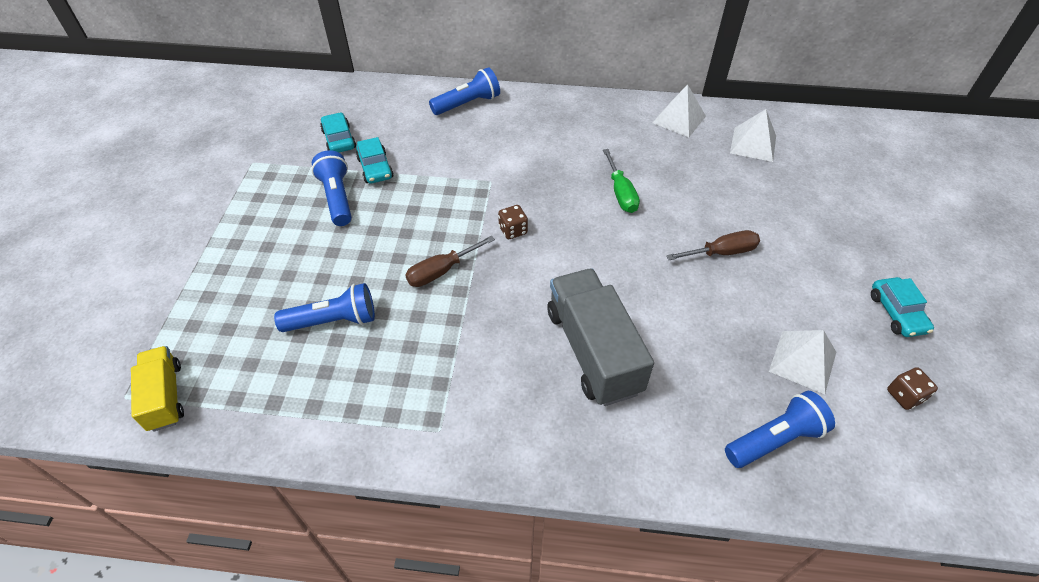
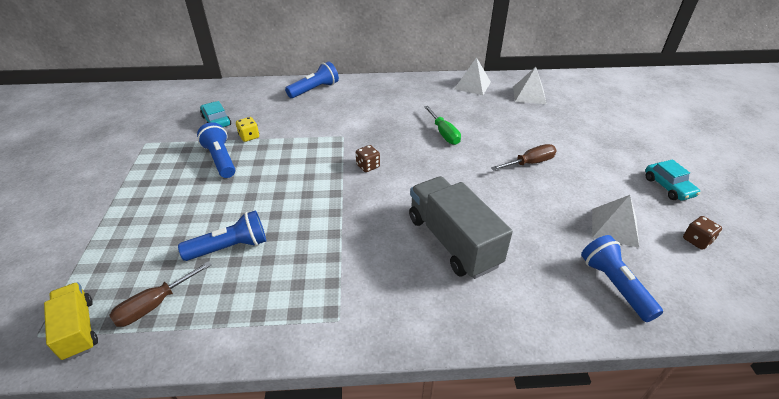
camera: 10 degrees left, 10 degrees down
(375, 168) = (249, 136): turquoise car -> yellow dice
(441, 271) = (316, 200): brown screwdriver -> brown screwdriver (155, 305)
(775, 439) = (614, 285): blue flashlight -> blue flashlight turned 75 degrees counterclockwise

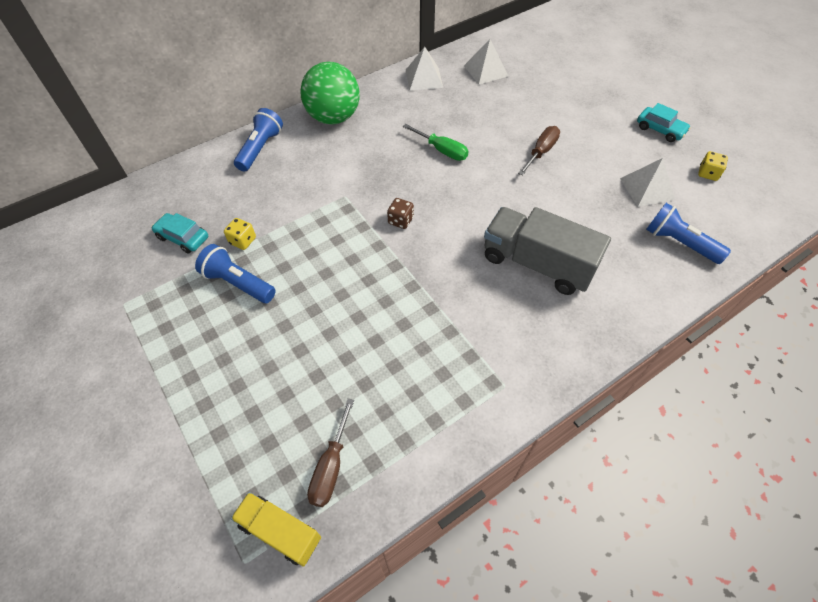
camera: 30 degrees left, 15 degrees up
(230, 247) = (347, 373): blue flashlight -> none
(381, 88) = (333, 117): none -> green ball
(696, 240) = (708, 173): brown dice -> yellow dice

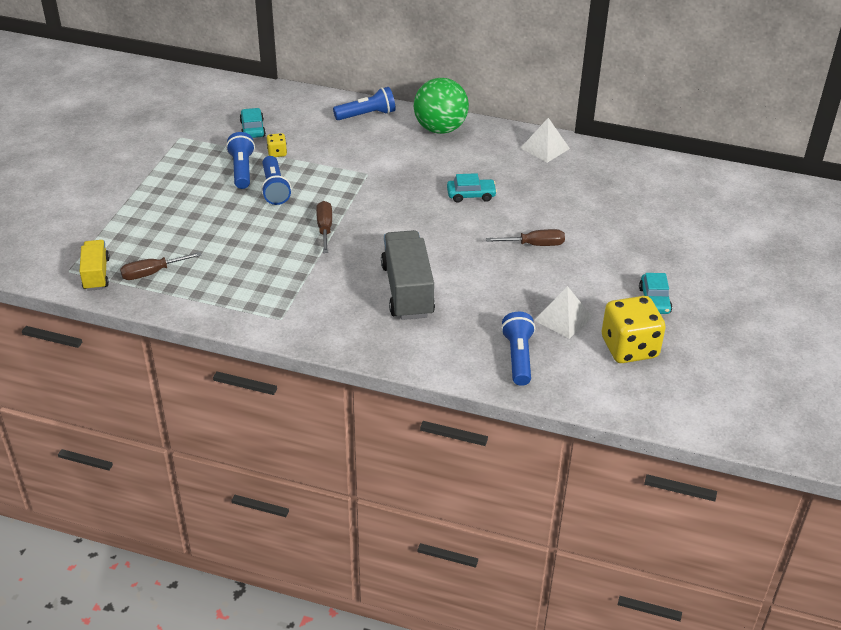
camera: 50 degrees right, 15 degrees down
(296, 275) = (274, 189): none -> blue flashlight
(395, 271) = (325, 228): none -> brown screwdriver
(400, 220) = (374, 209): brown dice -> none
(442, 150) = (471, 195): green screwdriver -> turquoise car
(486, 70) = (600, 174): white pyramid -> none
(708, 173) = (629, 348): yellow dice -> yellow dice, size x2.22

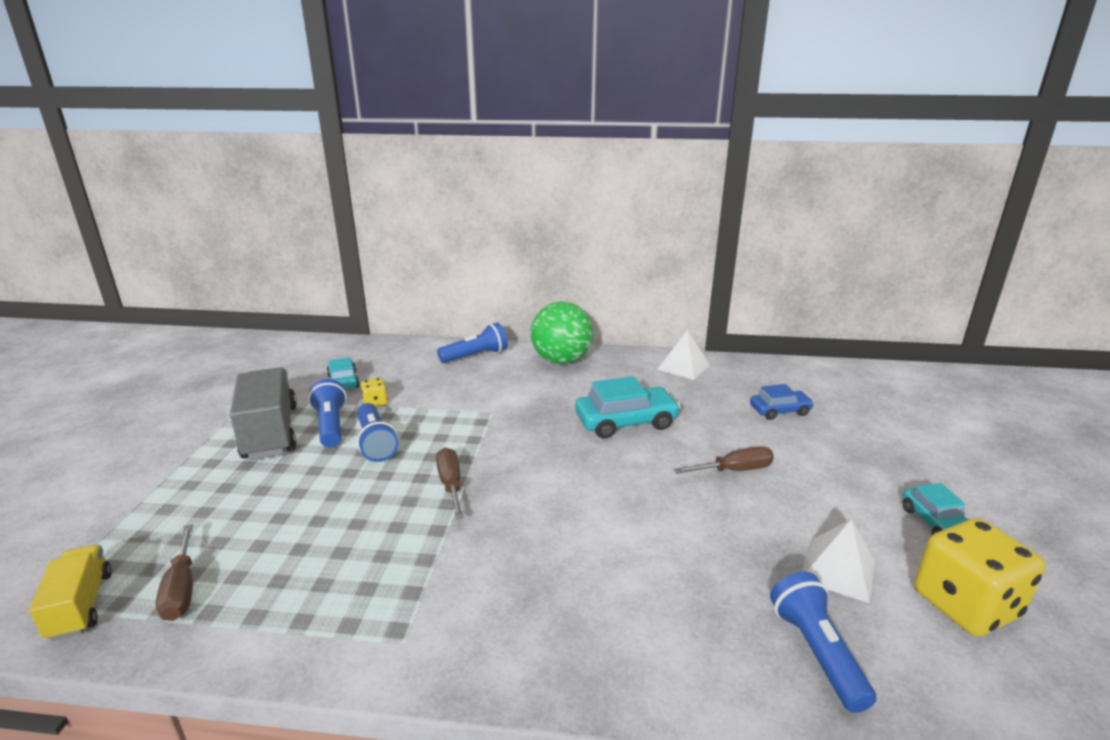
camera: 10 degrees left, 15 degrees down
(152, 273) = (181, 589): brown screwdriver -> brown screwdriver turned 75 degrees counterclockwise
(407, 290) = (594, 559): grey truck -> grey truck (270, 432)
(471, 195) = (626, 422): turquoise car -> turquoise car, size x1.64
(602, 200) = (780, 411): none -> blue car

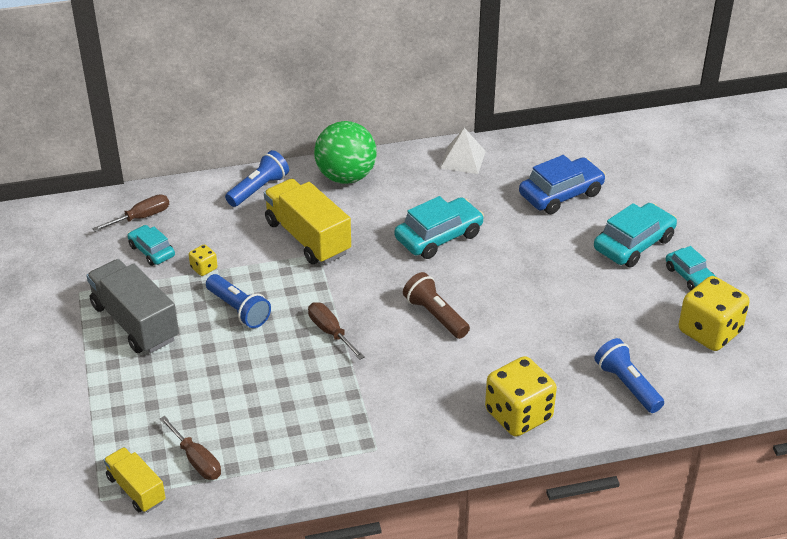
camera: 20 degrees left, 15 degrees up
(331, 425) = (184, 302): blue flashlight -> none
(492, 398) = (308, 237): none -> yellow truck
(580, 495) = (435, 315): none -> brown flashlight
(629, 651) = (518, 415): none -> yellow dice
(734, 470) = (542, 264): brown screwdriver -> brown screwdriver (141, 217)
(780, 411) = (561, 194): blue car -> blue car, size x1.64
(838, 570) = (630, 328): white pyramid -> none
(860, 473) = (633, 244): none -> turquoise car

